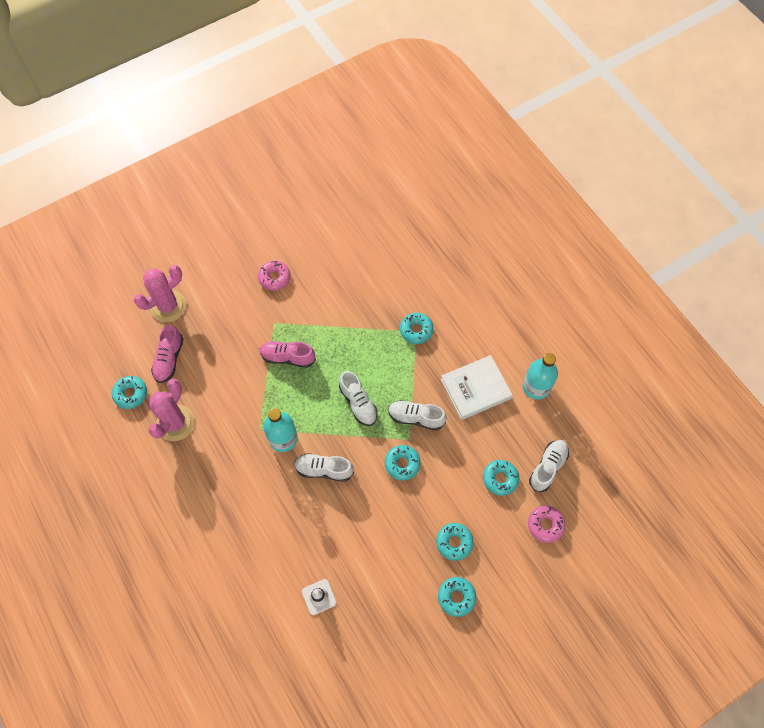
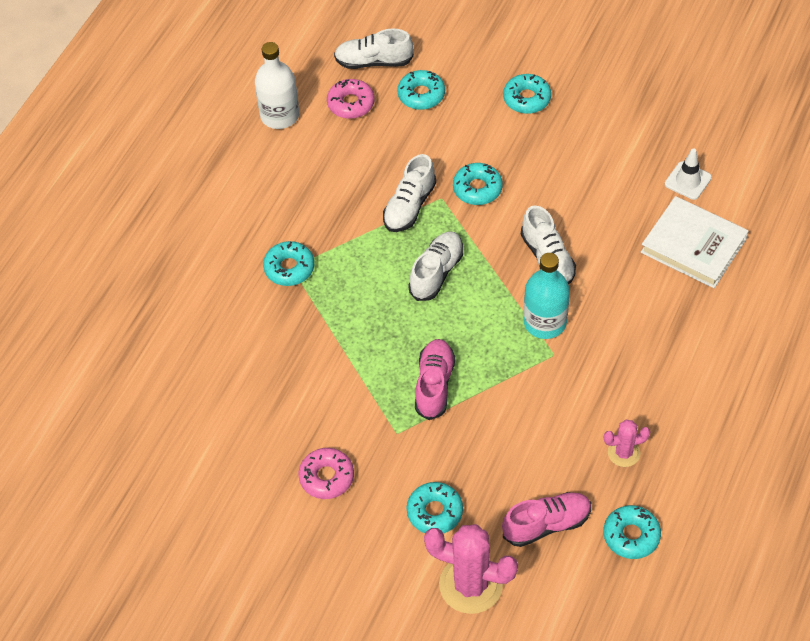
camera: 120 degrees left, 10 degrees down
(175, 423) = (623, 453): pink cactus -> pink cactus, size x0.53
(287, 357) = (434, 385): pink shoe -> pink shoe turned 150 degrees counterclockwise
(416, 417) = (409, 206): white shoe -> white shoe turned 45 degrees clockwise
(456, 597) = (581, 69): turquoise donut -> turquoise donut (434, 512)
(475, 389) = (326, 169): white book -> white book (693, 245)
(536, 387) = (280, 115): turquoise bottle -> white bottle
(545, 525) = (441, 35): pink donut -> pink donut (351, 104)

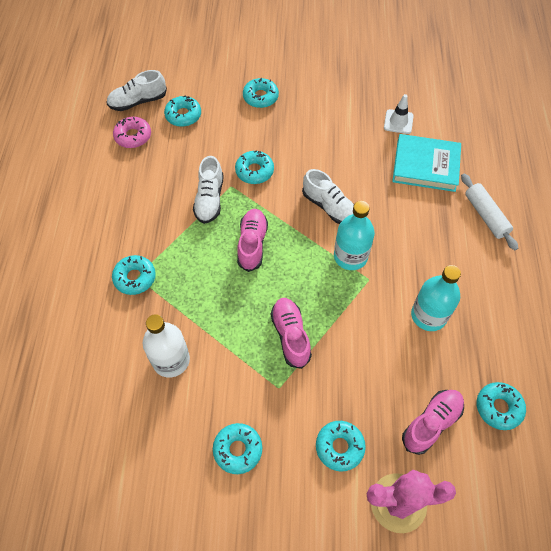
camera: 25 degrees left, 5 degrees up
(280, 115) = (81, 160): white bottle -> white bottle (171, 360)
(326, 477) = (238, 450): pink donut -> turquoise donut
(436, 272) = (252, 244): white shoe -> pink shoe
(603, 416) = (428, 315): none -> turquoise bottle
(623, 453) = (458, 340): pink cactus -> none
(693, 245) = (425, 165): white book -> turquoise book
(736, 328) = (485, 216): none -> white rolling pin

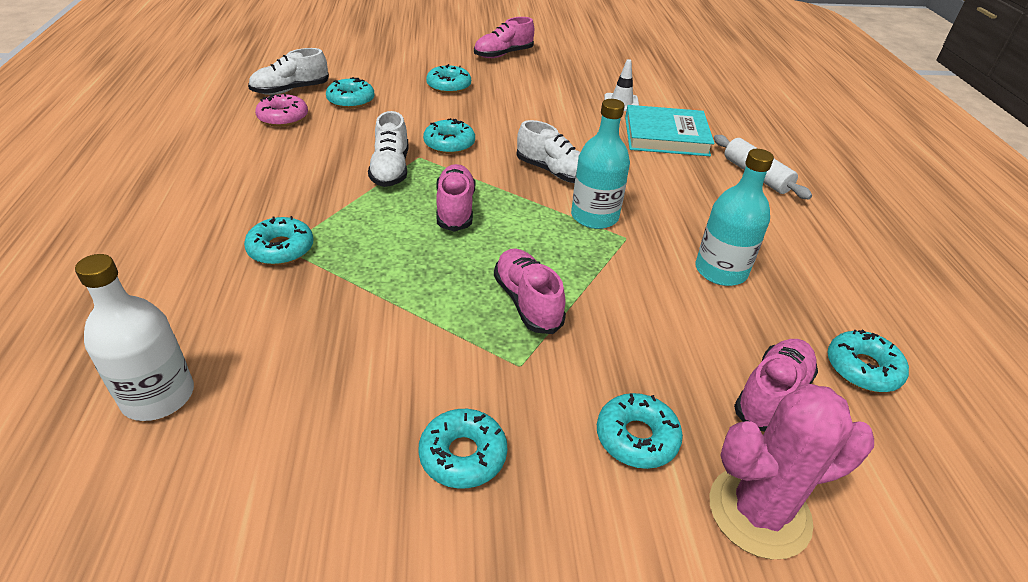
camera: 10 degrees left, 20 degrees down
(171, 360) = (339, 341): white bottle -> white bottle (158, 396)
(310, 52) = (503, 54): none -> pink shoe

